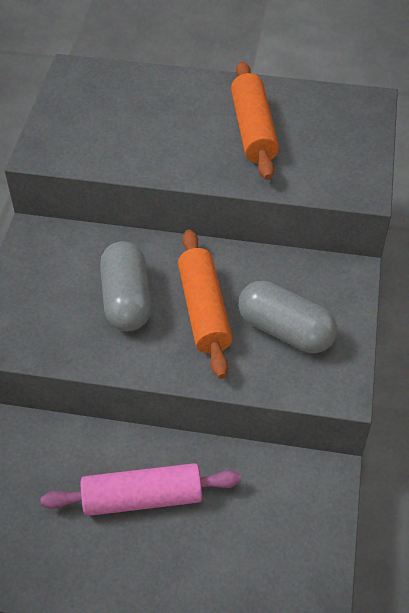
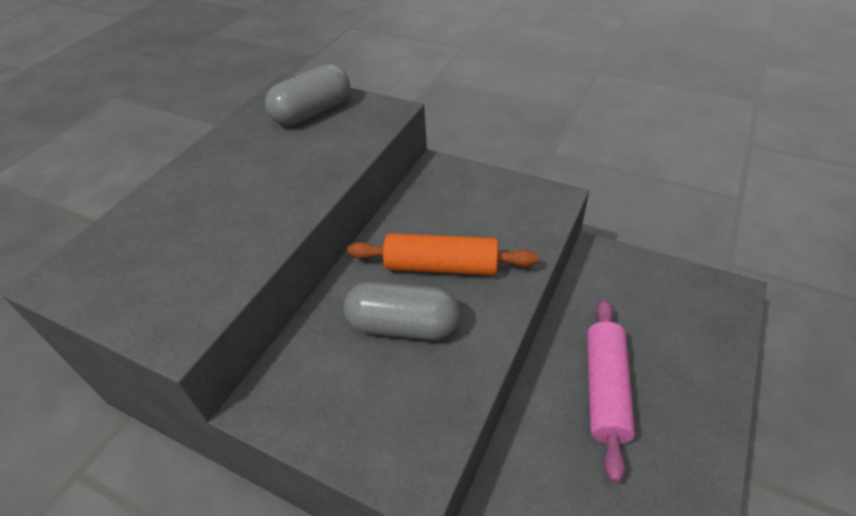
camera: 70 degrees left, 5 degrees down
(253, 130) = (272, 155): orange rolling pin -> none
(285, 330) = (484, 217): grey capsule -> grey capsule (312, 112)

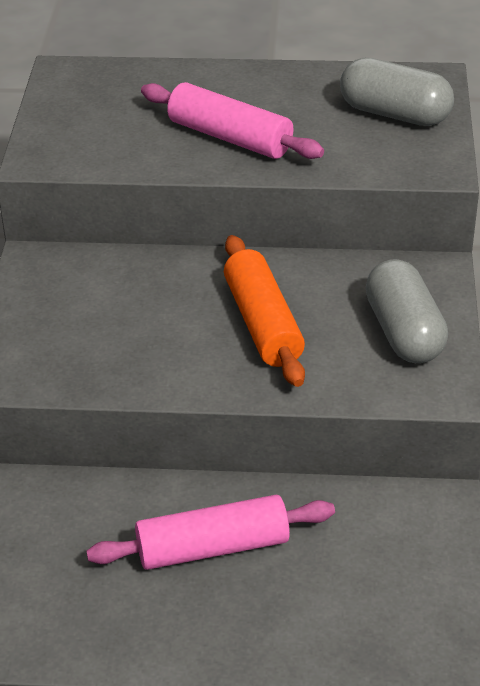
camera: 65 degrees right, 5 degrees down
(265, 196) = (230, 137): none -> pink rolling pin
(403, 325) = (164, 320): grey capsule -> grey capsule (404, 332)

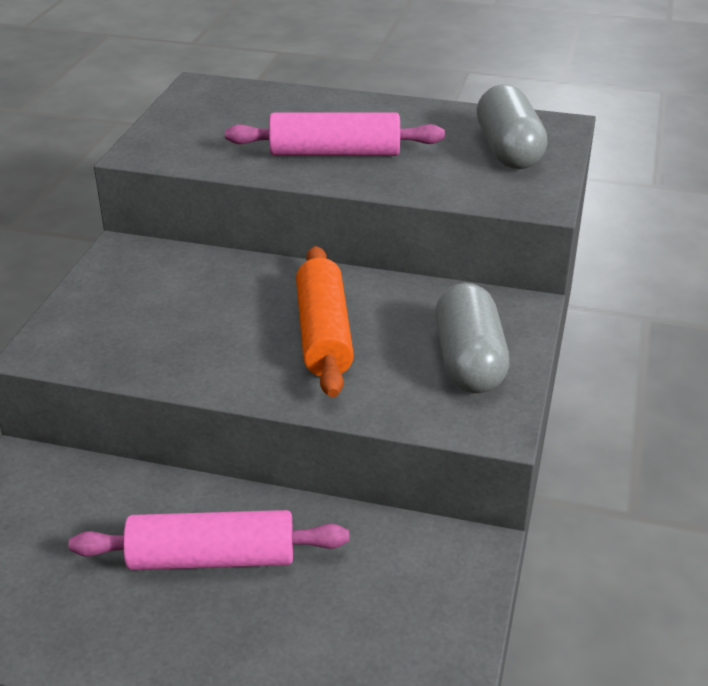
camera: 10 degrees right, 5 degrees down
(230, 137) = (335, 153): pink rolling pin -> pink rolling pin turned 45 degrees counterclockwise
(395, 114) = (508, 150): grey capsule -> grey capsule turned 45 degrees clockwise

